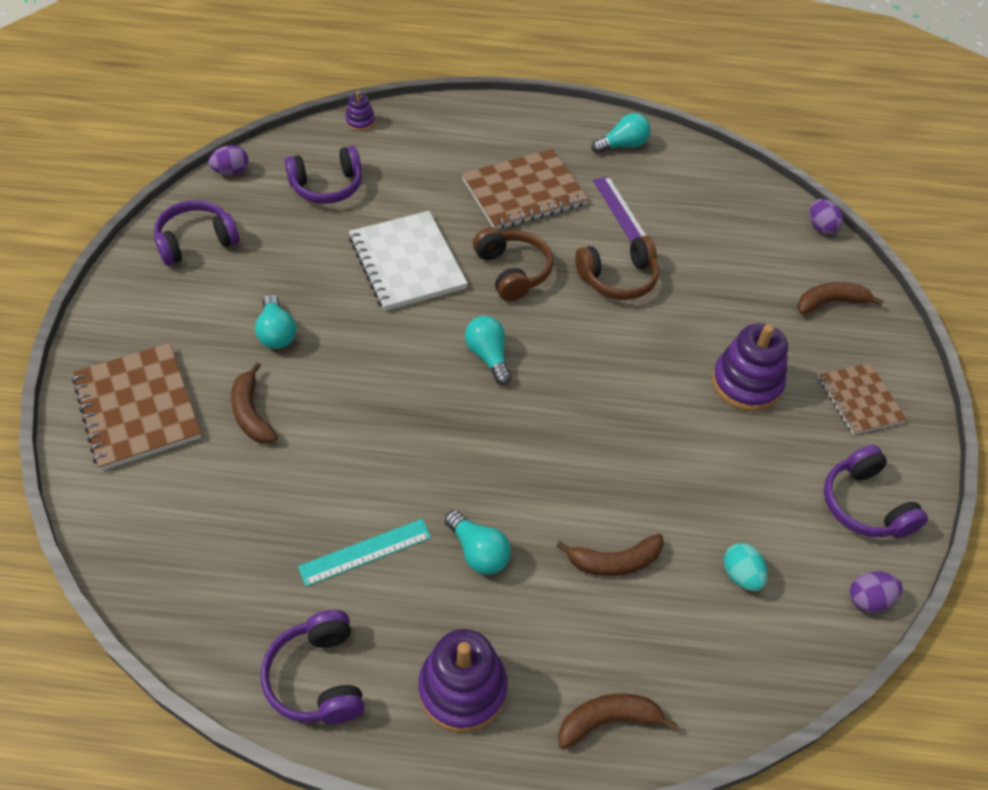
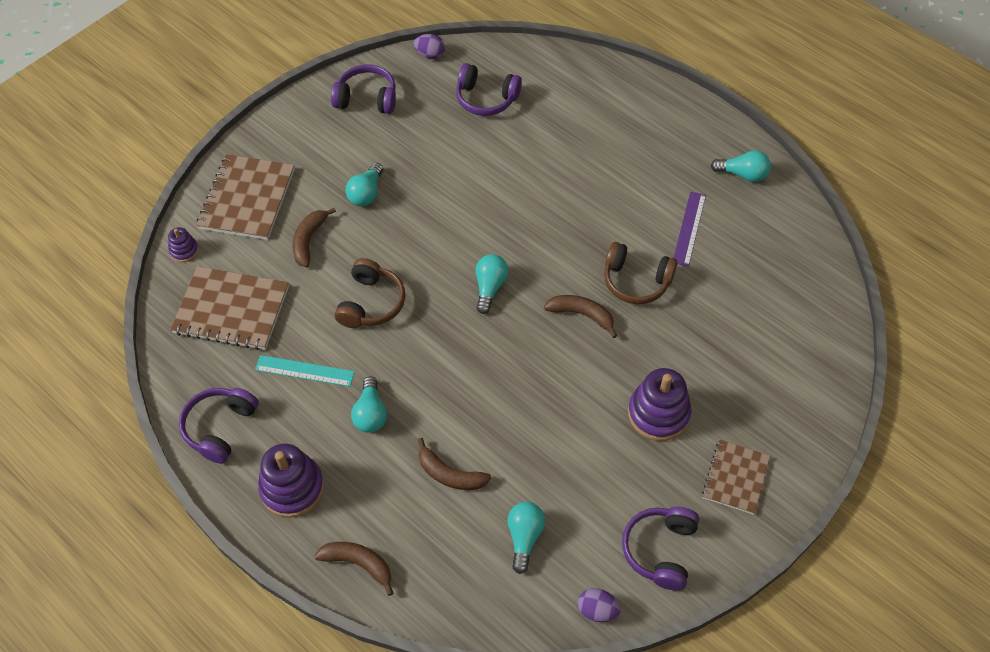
camera: 40 degrees right, 5 degrees up
(360, 122) = (552, 56): purple stacking toy -> purple stacking toy (184, 250)
(407, 263) = (493, 187): white notebook -> none
(513, 271) = (562, 234): brown headphones -> brown headphones (371, 303)
(524, 192) = (626, 175): brown notebook -> brown notebook (231, 310)
(741, 575) = (524, 537): turquoise egg -> turquoise light bulb
(821, 227) = (846, 328): purple egg -> none
(830, 303) = (790, 393): brown banana -> brown banana (582, 315)

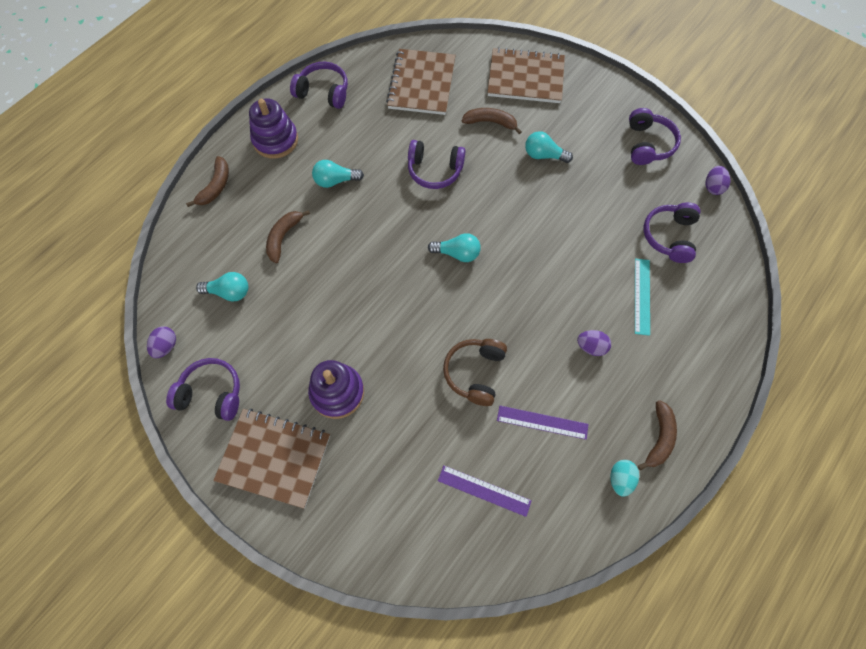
camera: 85 degrees right, 10 degrees up
(184, 250) = (472, 48): purple stacking toy -> none
(304, 371) = (371, 135): turquoise ruler -> turquoise ruler (642, 296)
(371, 303) = (434, 170): brown headphones -> purple headphones
(582, 315) = (434, 327): brown banana -> brown banana (659, 438)
(609, 179) = (591, 347): none -> purple egg
(735, 478) = (274, 458): brown notebook -> brown notebook, size x1.62
(743, 174) = (620, 479): turquoise light bulb -> turquoise egg
(760, 283) = (484, 490): none -> purple ruler

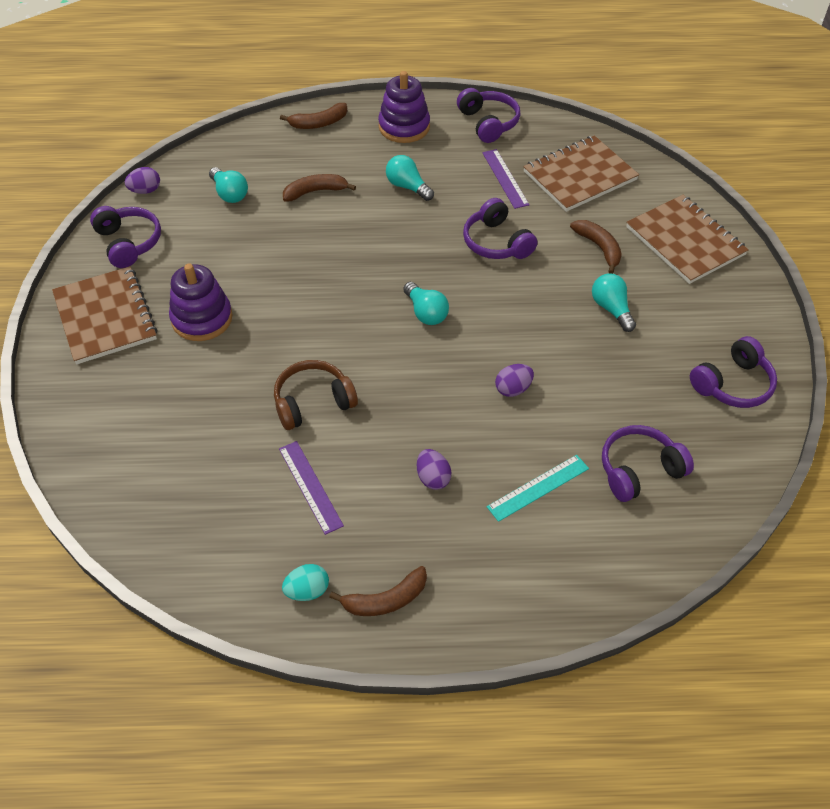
camera: 50 degrees right, 15 degrees down
(484, 490) = (198, 482): purple ruler -> purple ruler (505, 178)
(713, 187) = (751, 474): purple egg -> purple egg (513, 389)

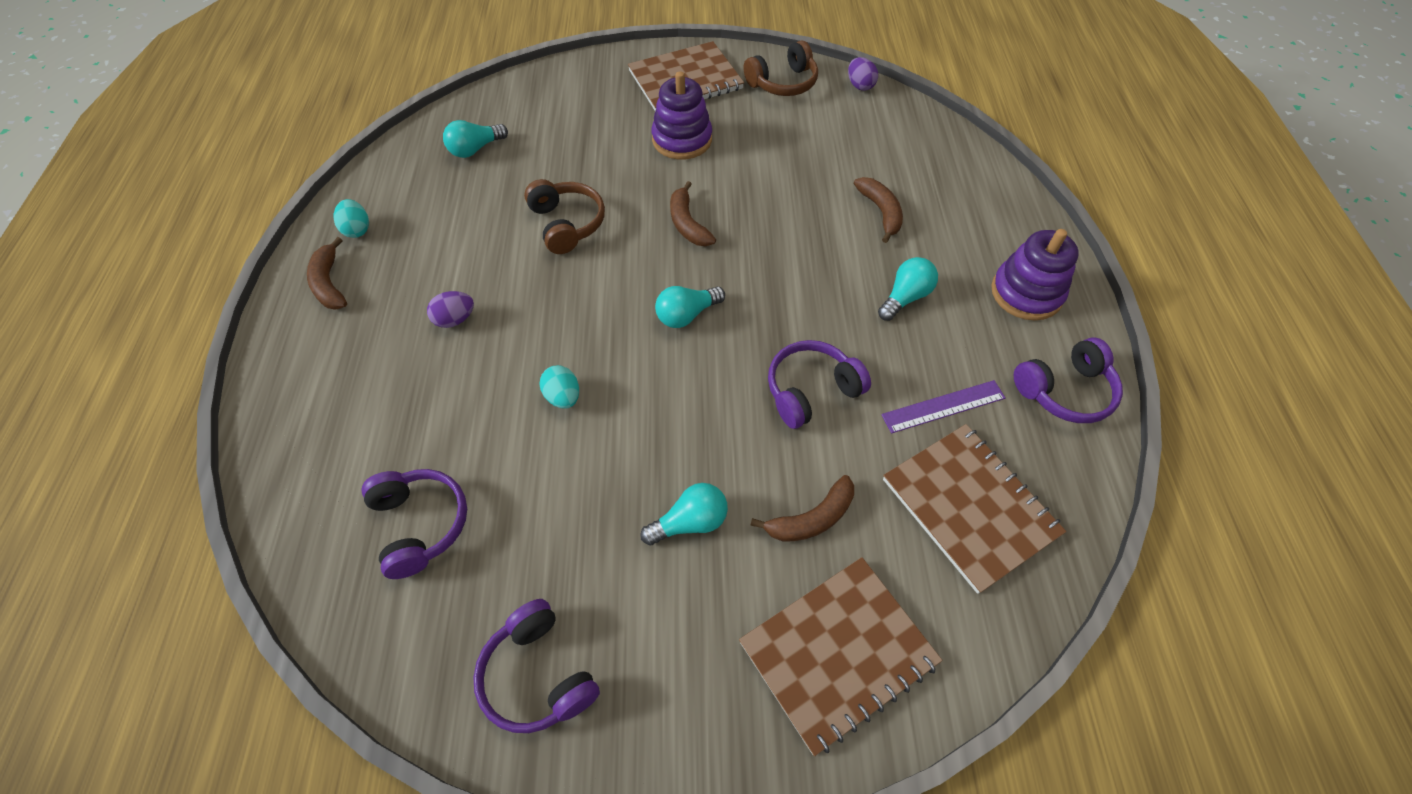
camera: 90 degrees right, 5 degrees up
(129, 243) = (783, 83): purple headphones -> brown headphones
(229, 194) = (865, 144): turquoise light bulb -> turquoise light bulb (475, 149)
(310, 486) = (467, 226): purple ruler -> none
(319, 123) = (1008, 209): brown banana -> brown banana (688, 224)
(513, 389) = (563, 397): purple egg -> turquoise egg
(538, 487) = (421, 414): turquoise ruler -> none

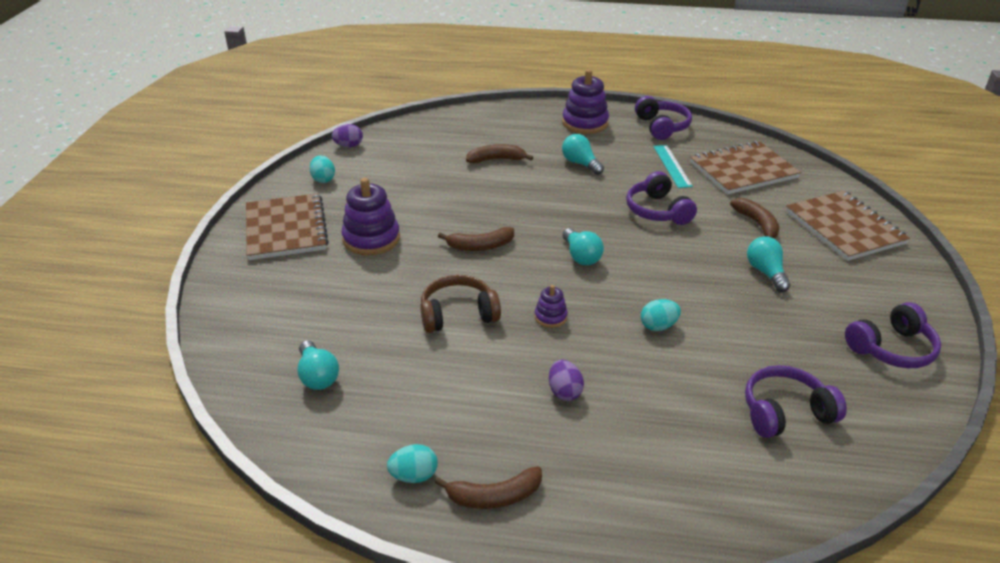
camera: 80 degrees left, 20 degrees down
(570, 297) = (550, 317): none -> purple stacking toy
(783, 83) = (323, 179): brown headphones -> turquoise egg
(943, 406) = (672, 166): purple ruler -> turquoise ruler

